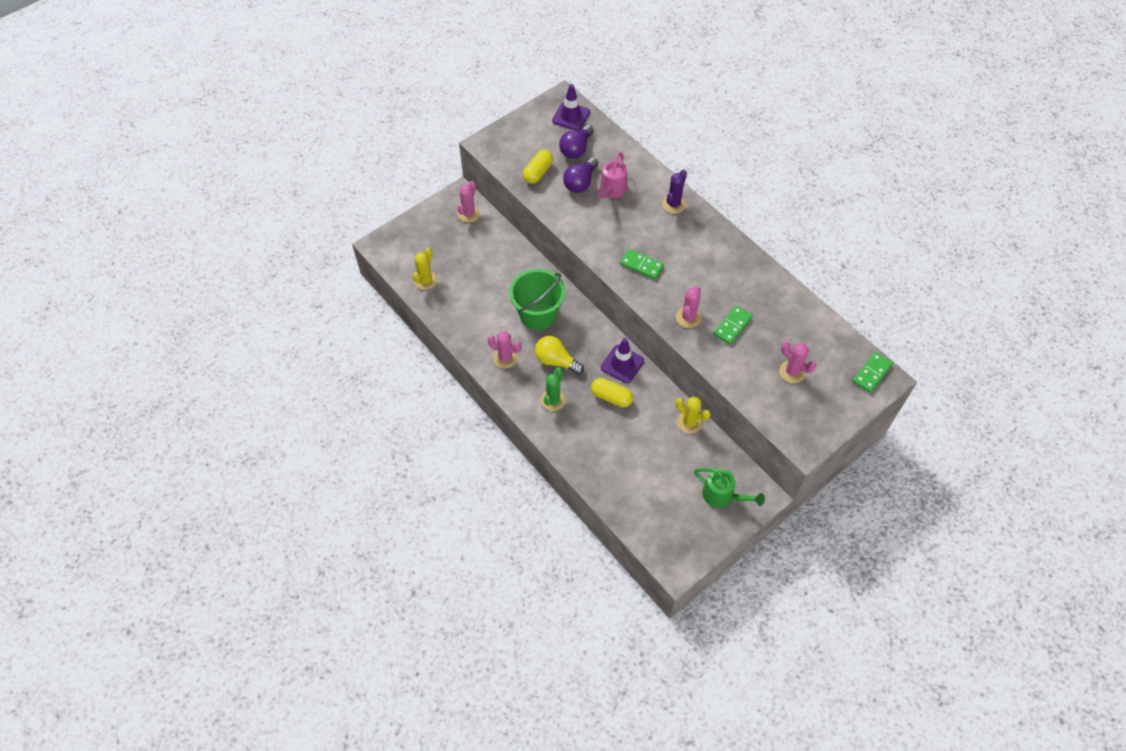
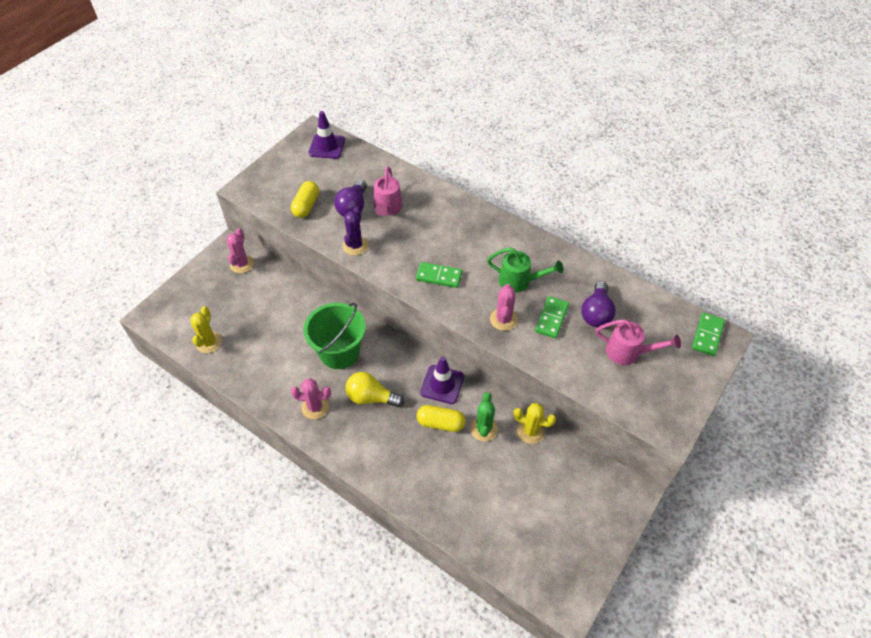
camera: 15 degrees left, 5 degrees down
(553, 400) = (378, 441): green cactus -> green cactus (483, 429)
(576, 149) = (340, 176): purple light bulb -> purple light bulb (596, 313)
(674, 204) = (453, 209): purple cactus -> purple cactus (355, 246)
(722, 496) = (591, 505): green watering can -> green watering can (519, 281)
(792, 372) = (628, 352): pink cactus -> pink watering can

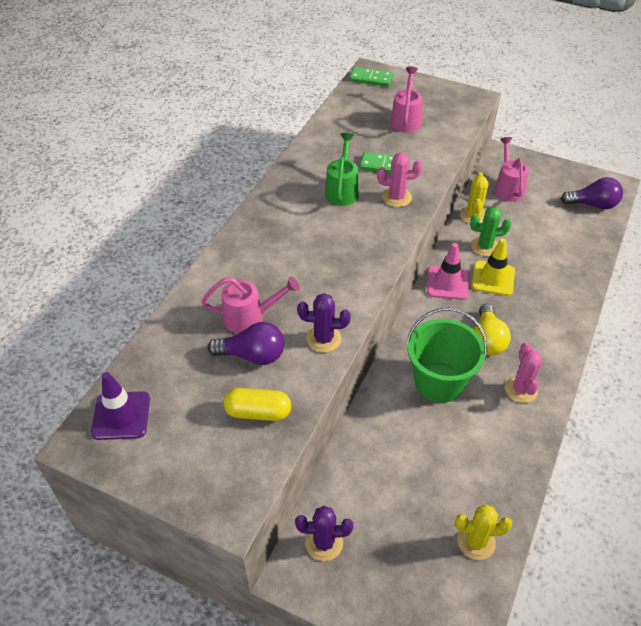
camera: 100 degrees left, 5 degrees down
(242, 264) = (324, 543): pink cactus -> purple cactus
(439, 276) = (353, 253): green domino -> none
(440, 423) = (493, 278): yellow capsule -> yellow traffic cone
(442, 384) = (447, 283): purple traffic cone -> pink traffic cone
(572, 479) = (508, 187): none -> pink watering can
(596, 313) = (367, 138): purple light bulb -> purple light bulb (592, 204)

